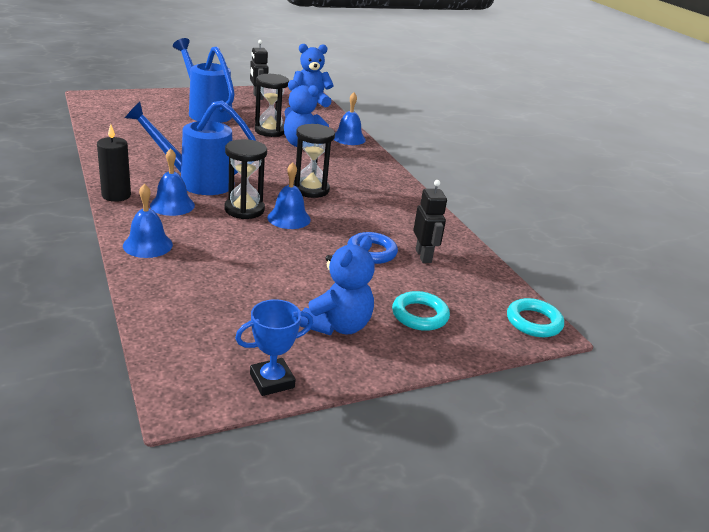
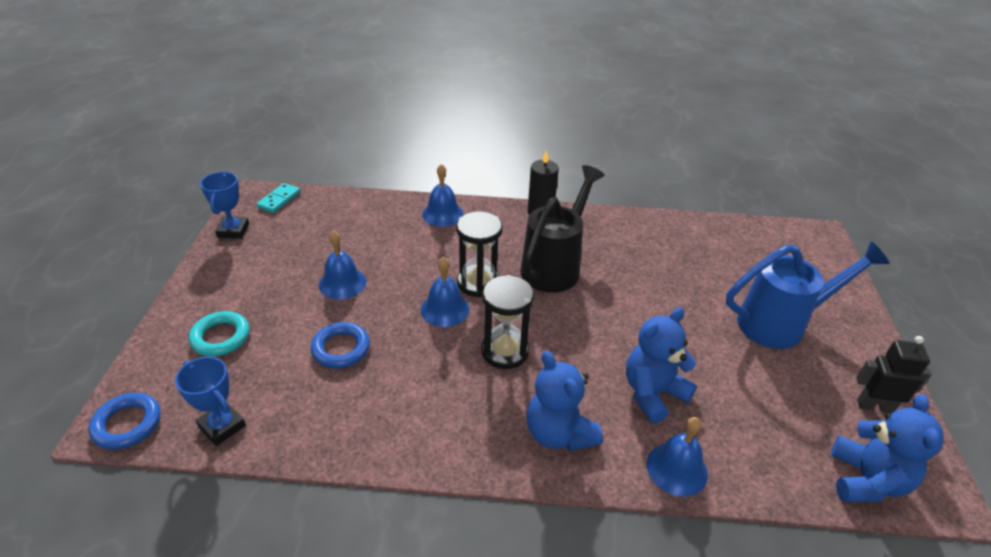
camera: 120 degrees right, 10 degrees up
(172, 205) = (508, 239): blue bell -> blue bell (342, 283)
(182, 370) = (279, 199): none -> turquoise domino
(197, 182) = (555, 266): blue watering can -> black watering can
(270, 131) = (708, 373): black hourglass -> none
(338, 326) = (255, 280): blue teddy bear -> blue teddy bear (559, 433)
(423, 256) = (303, 391): black robot -> none
(485, 278) = (222, 426): none -> blue trophy
(533, 322) = (127, 424): turquoise ring -> blue ring

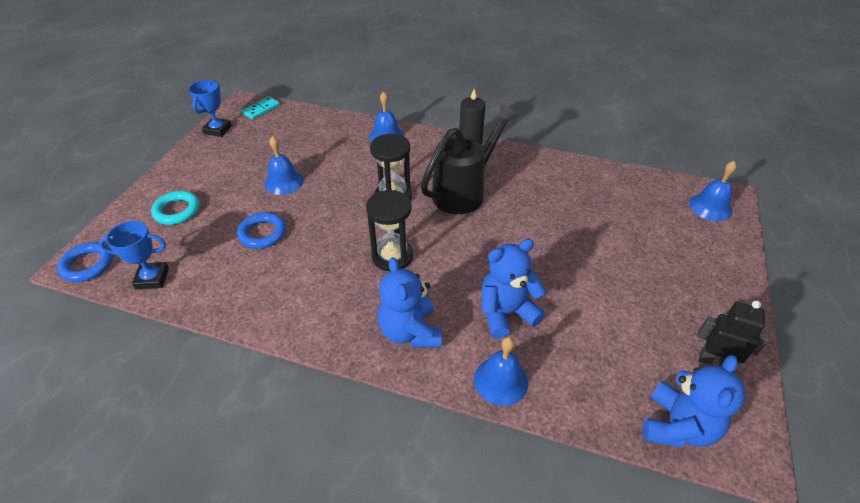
camera: 15 degrees right, 5 degrees up
(222, 426) = (152, 278): blue trophy -> blue trophy turned 60 degrees counterclockwise
(445, 309) = (357, 214): blue bell -> blue bell (710, 207)
(780, 323) = (653, 272): blue watering can -> none

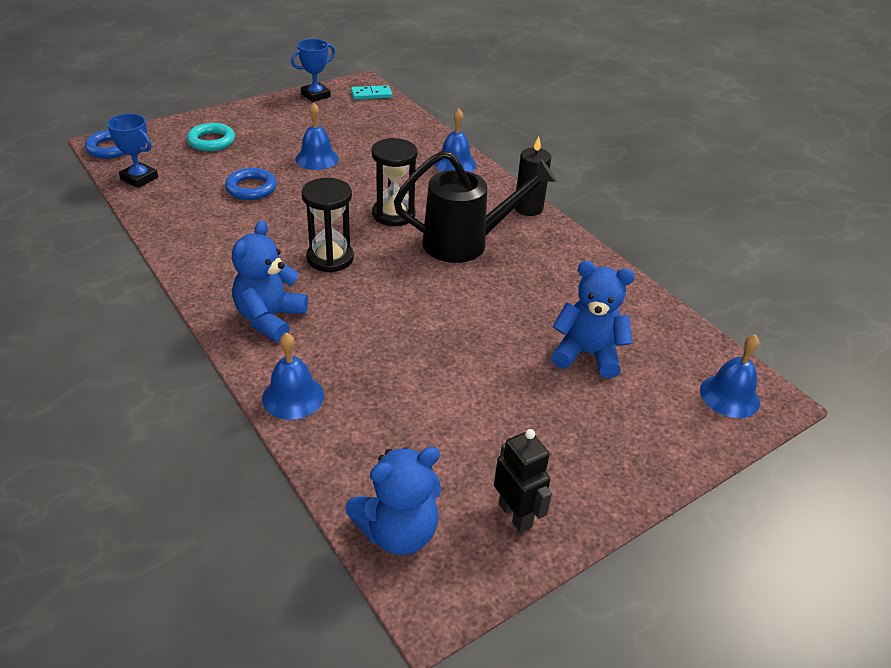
camera: 35 degrees right, 5 degrees down
(506, 313) = (368, 354): blue teddy bear -> blue teddy bear (587, 354)

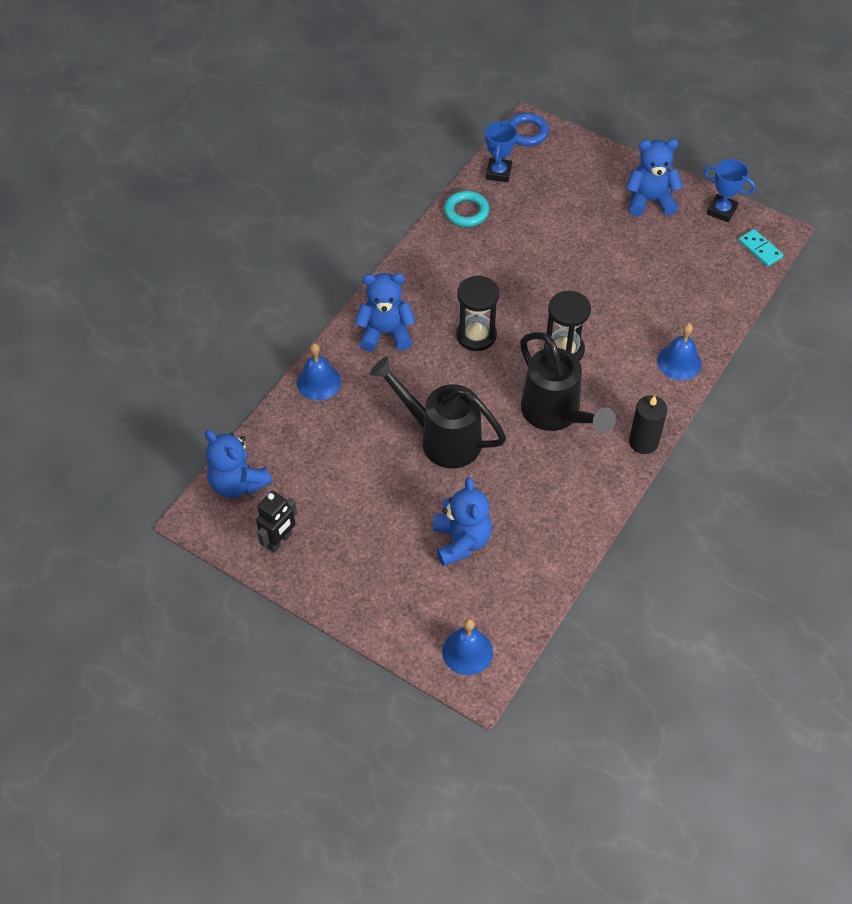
camera: 70 degrees right, 15 degrees up
(211, 141) = (584, 184): turquoise ring -> turquoise ring (466, 212)
(251, 188) = (535, 244): blue ring -> none
(268, 119) = (650, 200): none -> blue teddy bear
(317, 158) = (611, 263): blue bell -> none
(445, 324) = (442, 438): none -> black watering can

